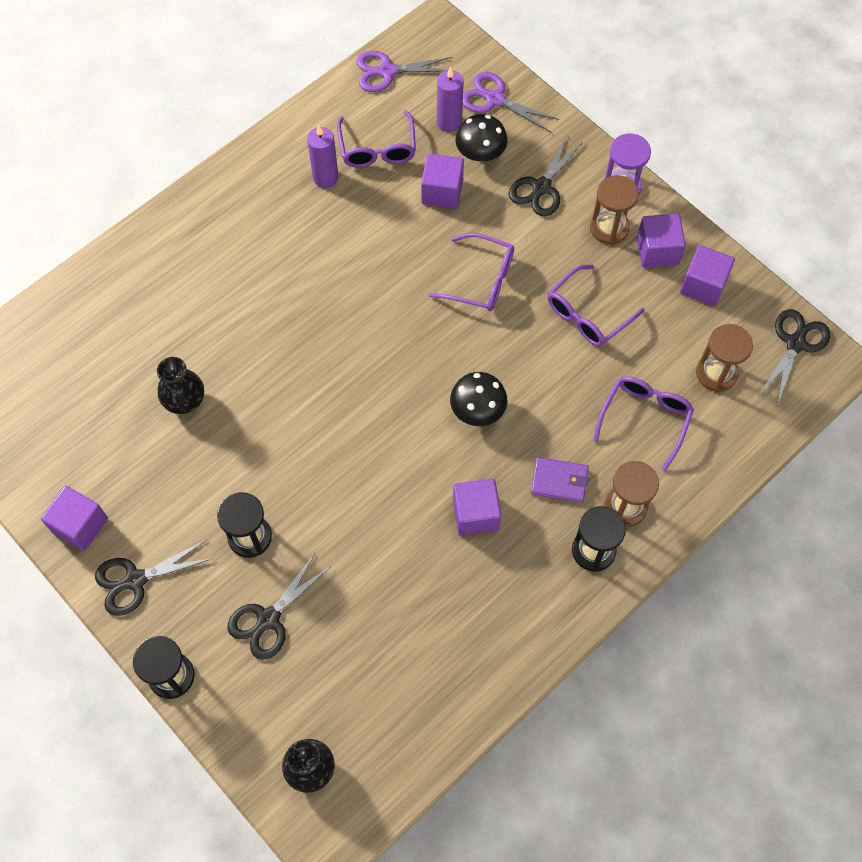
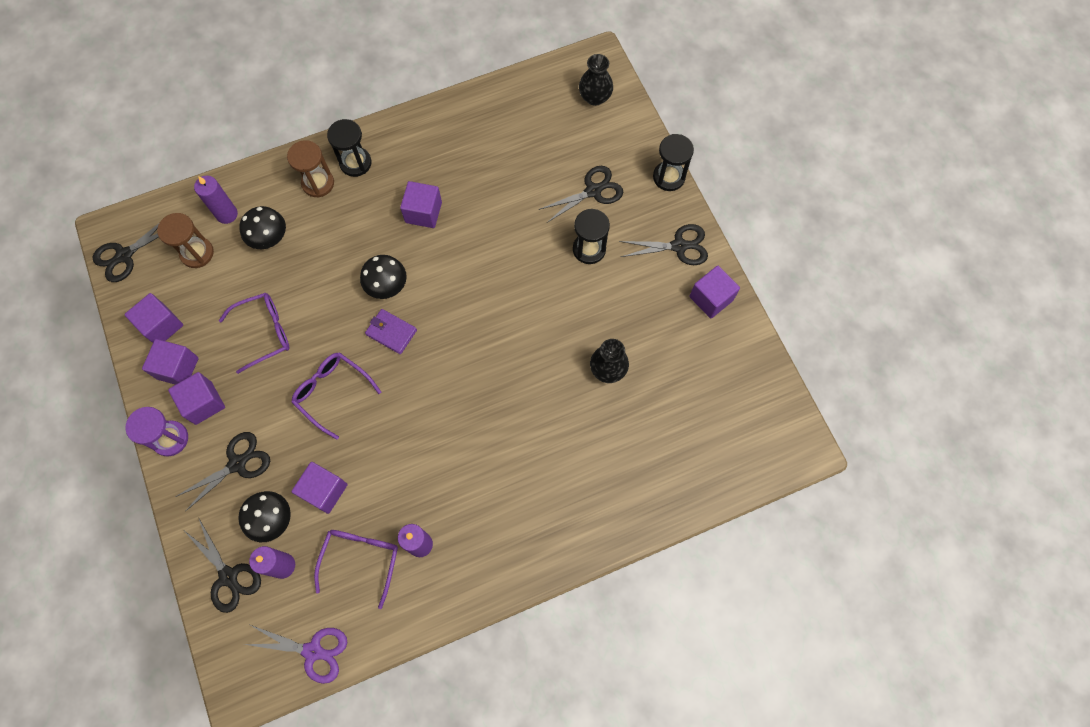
camera: 160 degrees left, 5 degrees up
(495, 99) = (228, 576): purple scissors -> black scissors
(559, 481) = (354, 215): purple wallet -> purple wallet (391, 332)
(609, 228) = (203, 403): brown hourglass -> purple cube
(645, 419) = (269, 238): purple glasses -> black mushroom
(712, 430) = (227, 214): none -> purple candle

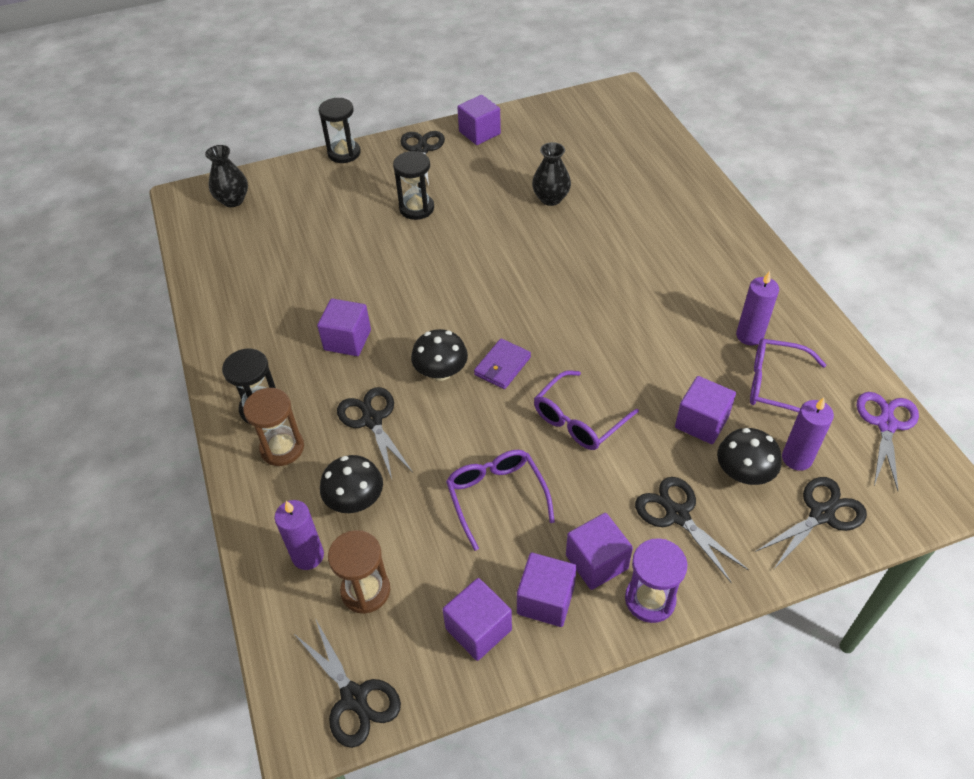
camera: 85 degrees left, 20 degrees down
(593, 191) = (348, 204): black scissors -> black scissors (372, 420)

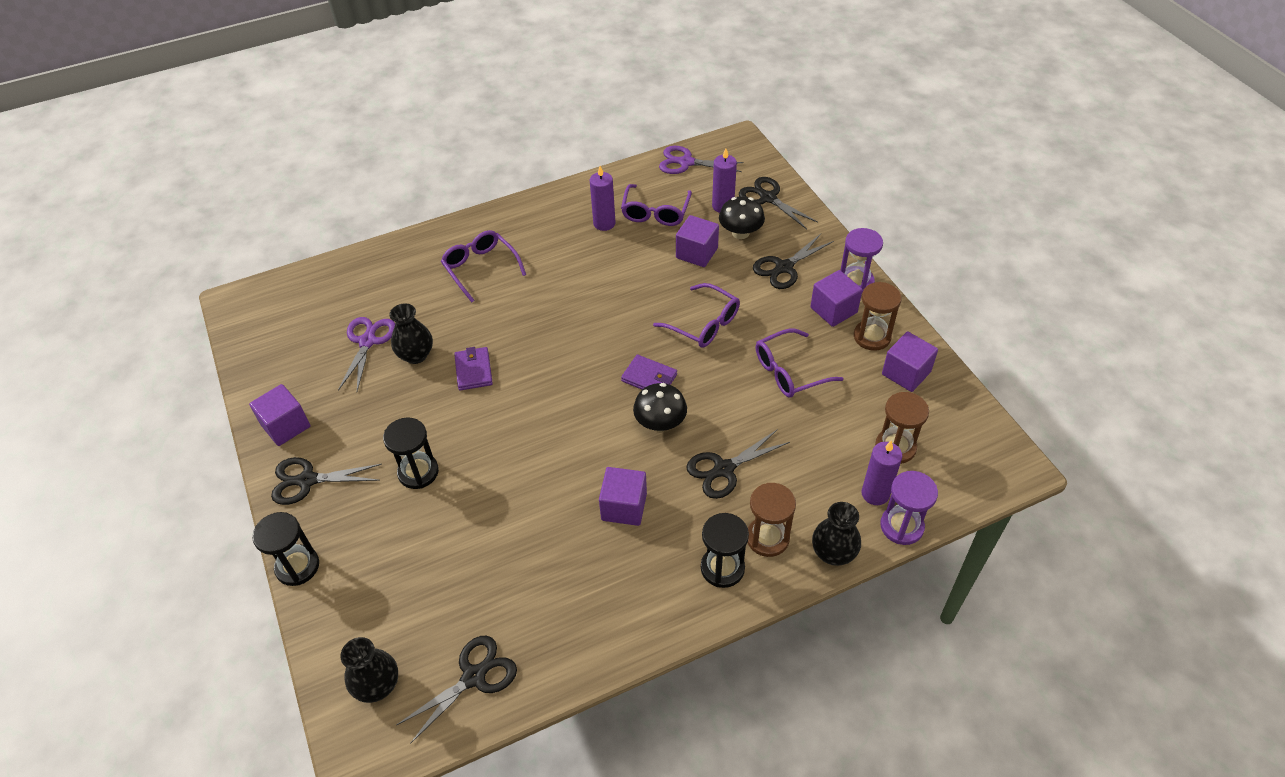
camera: 95 degrees left, 0 degrees up
(248, 502) = (833, 553): none -> black vase
(260, 574) = (901, 526): none -> purple hourglass
(354, 697) = (982, 441): black scissors -> black scissors (473, 677)
(355, 500) = (813, 468): black mushroom -> none
(527, 236) = (473, 370): none -> purple wallet
(545, 600) = (872, 337): purple cube -> brown hourglass
(570, 168) = (367, 341): none -> purple scissors
(669, 236) = (480, 268): none -> purple glasses

